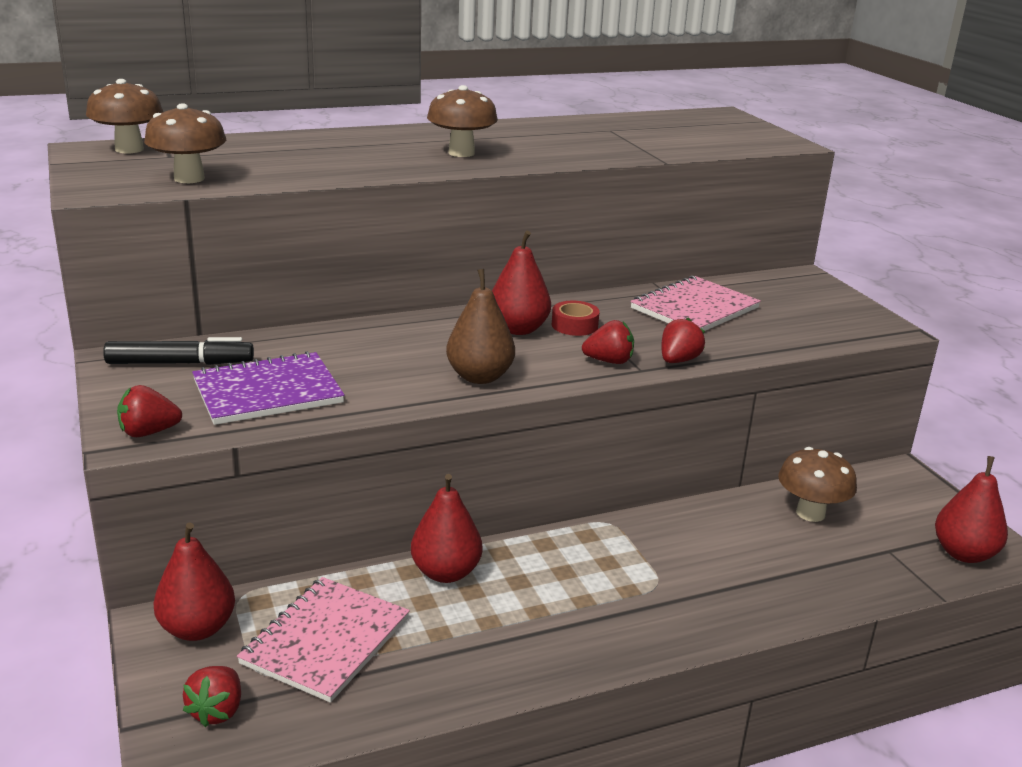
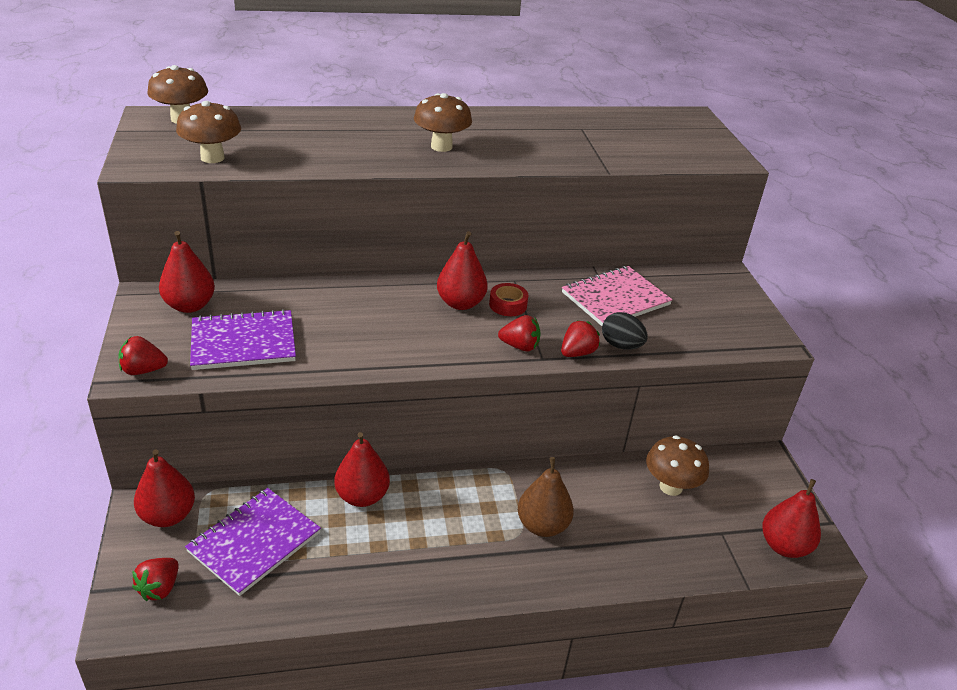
camera: 10 degrees right, 10 degrees up
(180, 363) = (190, 305): black marker -> red pear
(326, 641) = (254, 542): pink notebook -> purple notebook
(480, 377) = (410, 349): brown pear -> brown pear (542, 525)
(724, 349) = (621, 345): none -> black egg

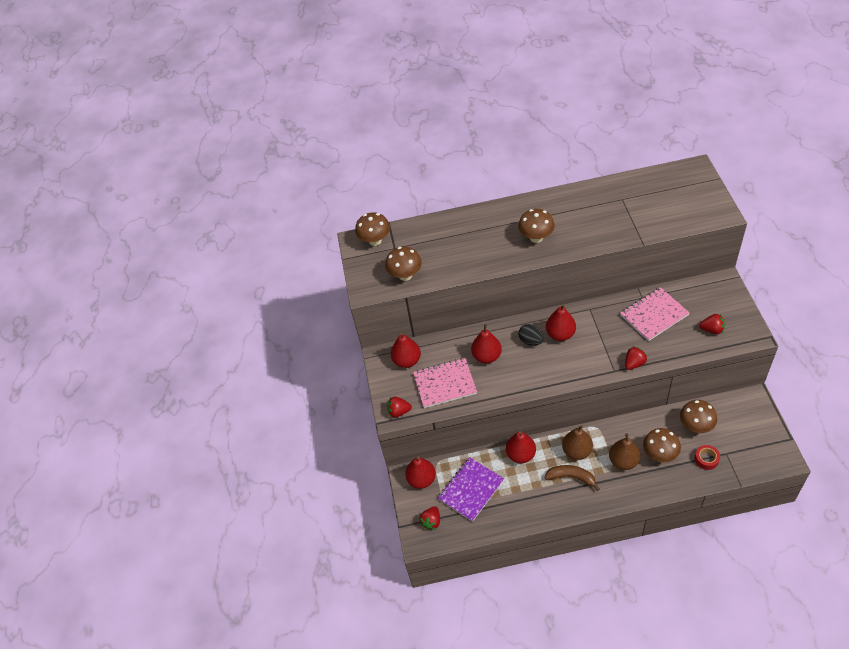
camera: 10 degrees right, 15 degrees up
(243, 342) = (445, 384): purple notebook -> pink notebook
(445, 541) = (571, 477): none -> brown banana
(462, 502) = (577, 451): none -> brown pear
(508, 305) = (588, 331): red tape -> red tape (706, 459)
(520, 346) = (600, 363): red strawberry -> red strawberry (712, 329)
(607, 522) = (659, 454): none -> brown mushroom
(621, 345) = (659, 354): black egg -> black egg (531, 341)
(784, 546) = (762, 458): red pear -> red pear (487, 356)

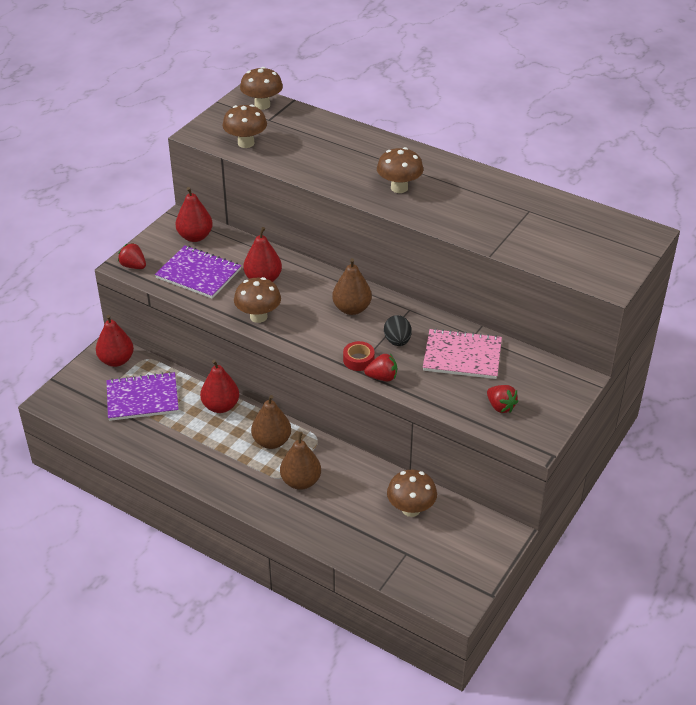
camera: 35 degrees right, 10 degrees down
(431, 521) = (79, 395): red strawberry -> none
(445, 384) = (198, 274): pink notebook -> purple notebook
(531, 341) = (318, 295): black egg -> black egg (397, 341)
(560, 334) = (351, 309): red pear -> brown pear
(571, 477) = (236, 456): brown banana -> none
(659, 454) = (341, 503): brown mushroom -> brown mushroom (258, 316)
(706, 459) = (380, 542): red tape -> red tape (358, 360)

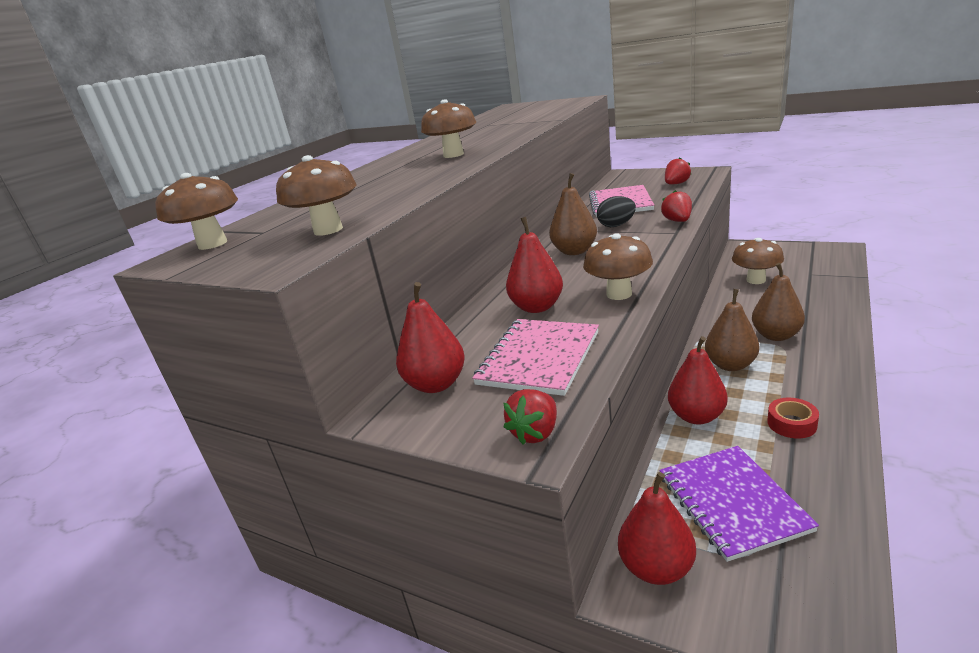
camera: 90 degrees left, 15 degrees down
(198, 274) = (539, 358): purple notebook -> pink notebook
(358, 360) = (659, 233): red tape -> red tape (791, 424)

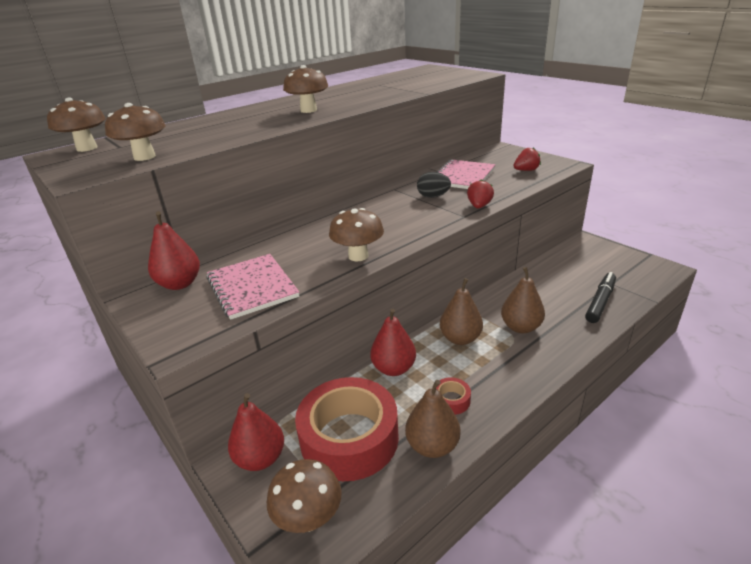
camera: 20 degrees right, 5 degrees up
(535, 433) = (187, 338): red strawberry -> none
(537, 307) = (298, 248): red pear -> none
(539, 358) = (252, 287): pink notebook -> pink notebook turned 75 degrees counterclockwise
(574, 251) = (377, 210): brown pear -> brown pear (432, 446)
(732, 502) = (349, 438): purple notebook -> red tape
(756, 280) = (560, 274): brown mushroom -> brown mushroom (309, 518)
(820, 292) = (600, 302): none -> black marker

